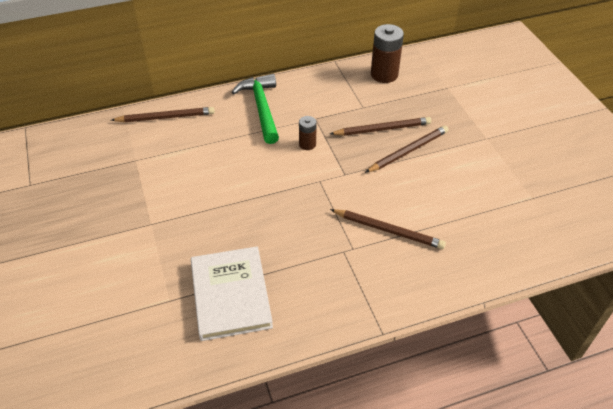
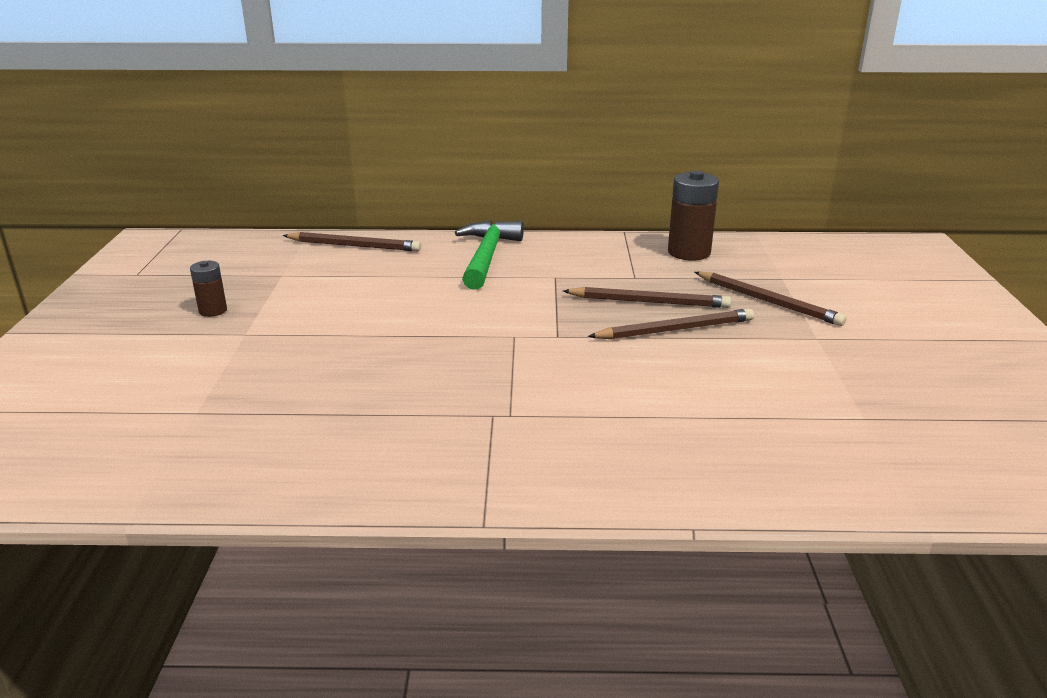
camera: 20 degrees right, 20 degrees down
(231, 295) = (285, 425): white book -> none
(307, 144) = (524, 298): brown battery -> brown battery (213, 310)
(388, 230) = (582, 406): brown pencil -> brown pencil (768, 301)

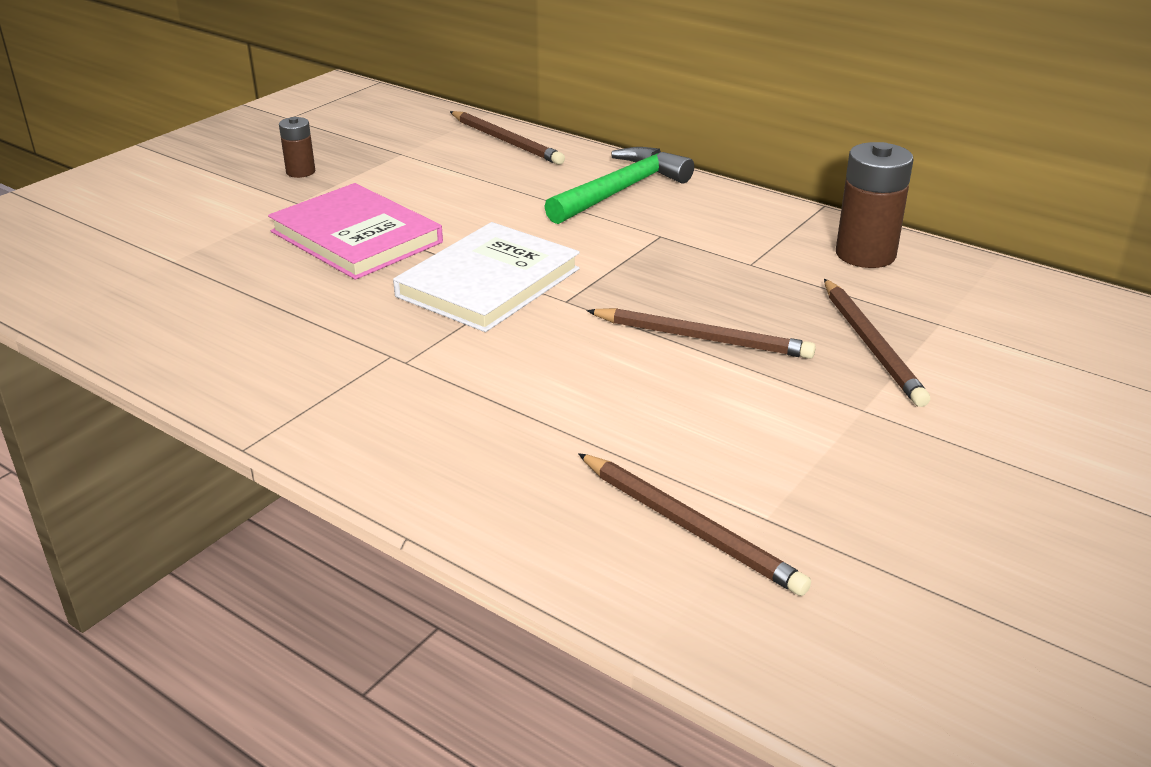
camera: 35 degrees right, 5 degrees up
(337, 343) = (356, 237): none -> pink book
(488, 342) = (489, 283): none -> white book
(649, 302) = (722, 297): brown pencil -> brown pencil (689, 526)

